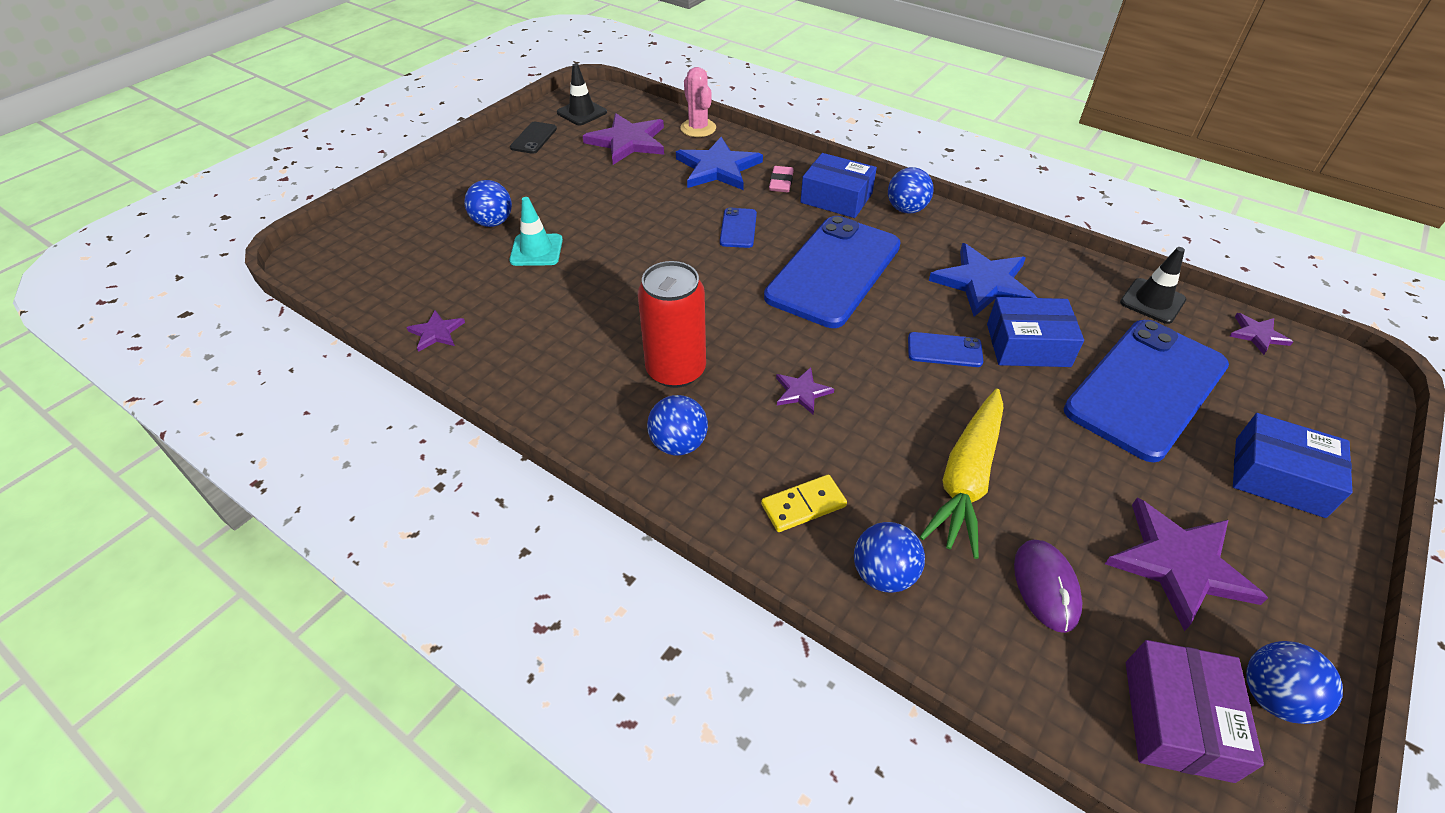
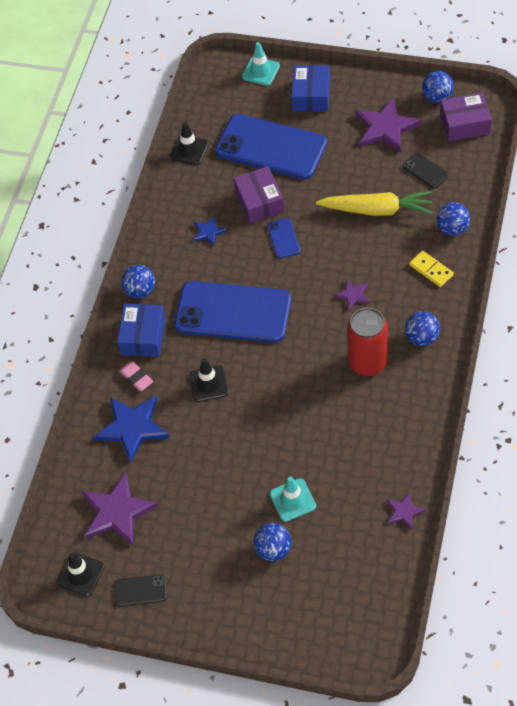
camera: 105 degrees left, 10 degrees up
(698, 128) = (74, 467): pink cactus -> none
(738, 228) = (208, 384): blue phone -> black traffic cone
(781, 182) = (136, 378): pink eraser -> pink eraser turned 60 degrees clockwise
(983, 283) = (208, 232): blue star -> blue star, size x0.51
(1028, 345) = (259, 201): blue box -> purple box
(1046, 586) = (425, 171): purple mouse -> black phone
(1257, 335) = (200, 104): purple star -> none
(1345, 426) = (260, 71): none -> turquoise traffic cone

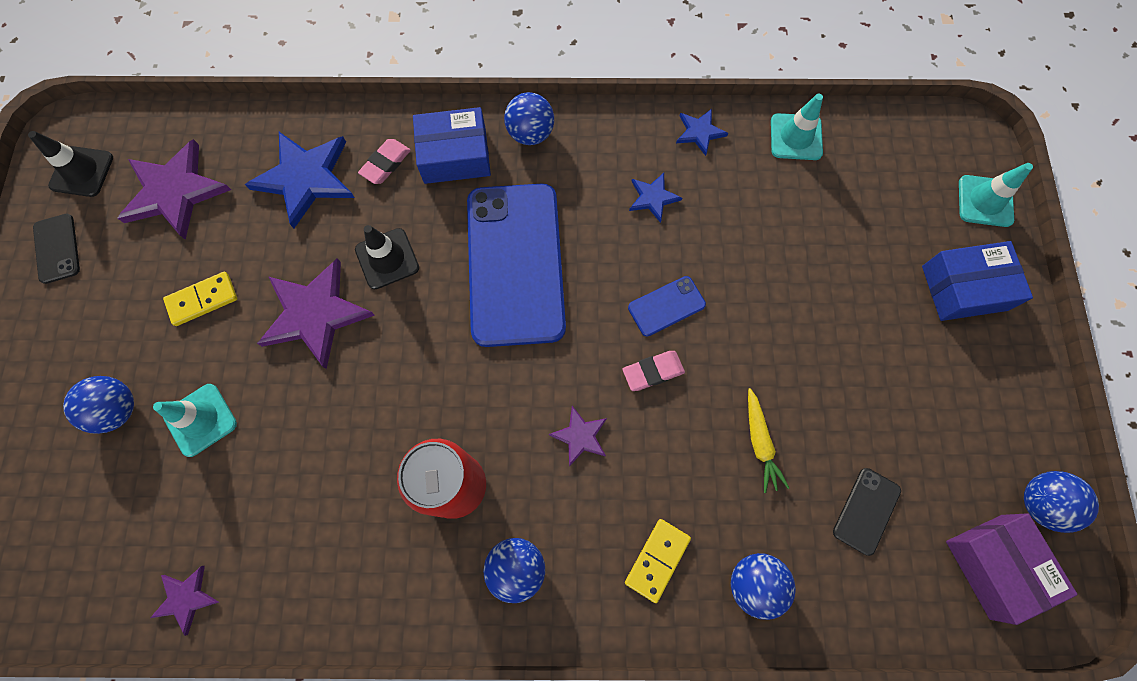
camera: 70 degrees right, 15 degrees up
(169, 199) = (699, 132): none -> blue star
(189, 150) = (796, 137): black traffic cone -> turquoise traffic cone
(207, 496) = (202, 300): none -> yellow domino
(259, 201) = (728, 256): purple box -> none
(271, 147) = (837, 249): blue phone -> none
(323, 252) = (653, 372): none -> pink eraser
(377, 210) = (760, 443): yellow carrot -> yellow carrot, size x0.52
(386, 127) = (939, 424): purple star -> purple star (315, 314)

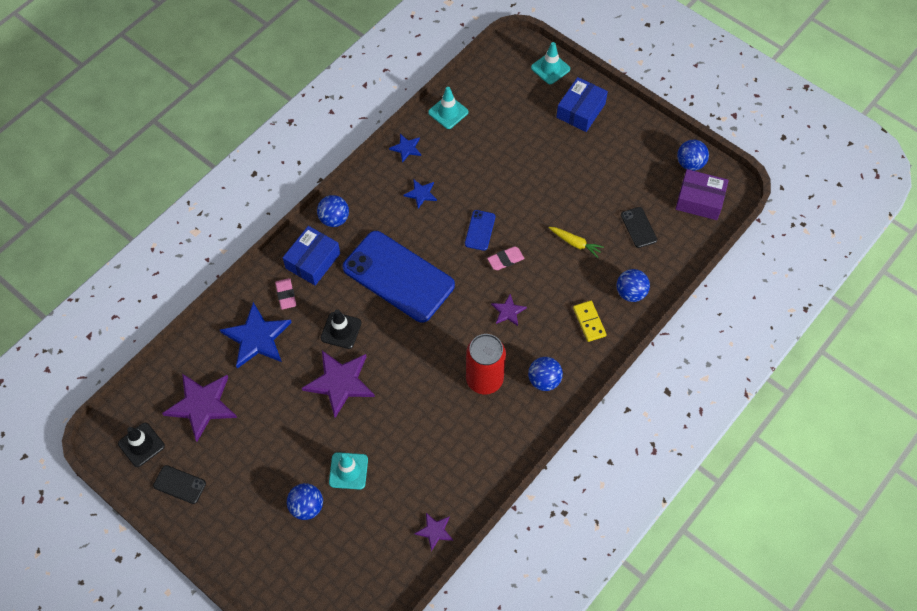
camera: 50 degrees left, 10 degrees down
(202, 300) = (281, 430): yellow domino -> none
(653, 372) = (505, 259): pink eraser -> pink eraser turned 45 degrees clockwise

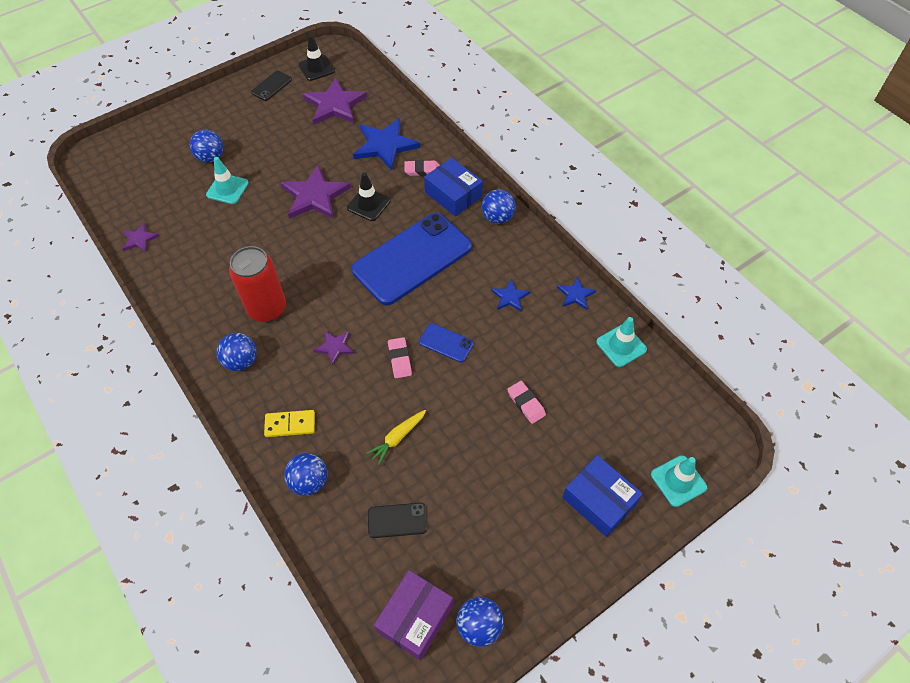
camera: 105 degrees right, 5 degrees down
(518, 165) = (526, 403): none -> pink eraser

